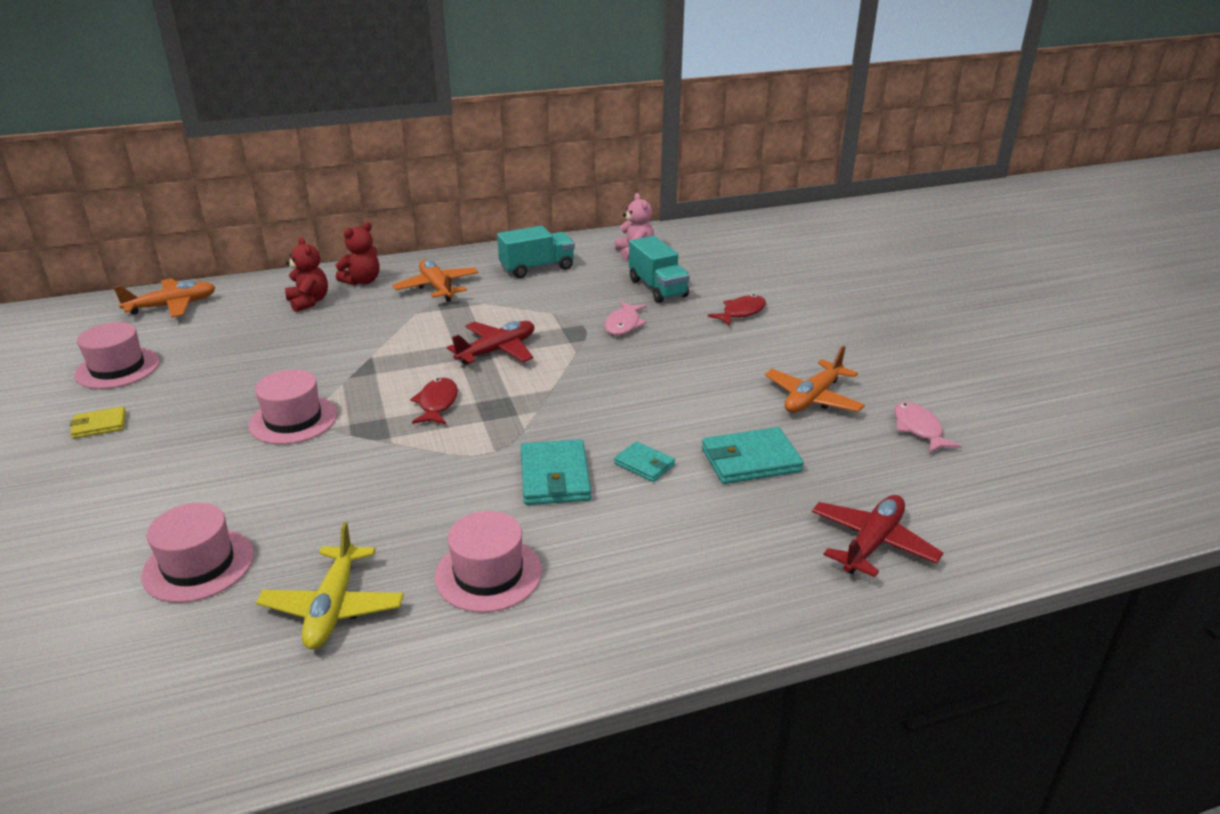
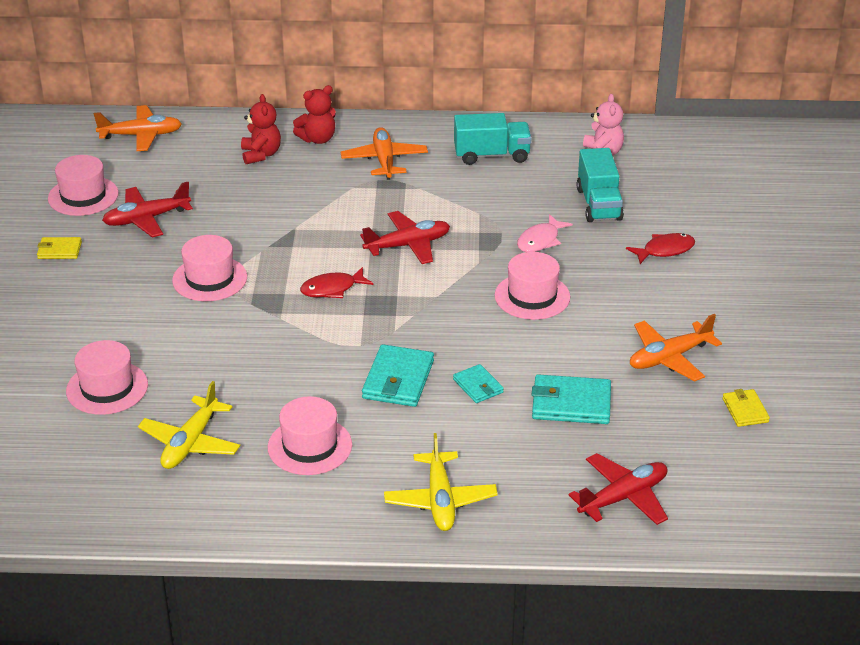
camera: 20 degrees right, 5 degrees up
(199, 377) = (146, 219): none -> red plane
(437, 403) = (332, 289): red fish -> red fish turned 135 degrees counterclockwise
(646, 371) = (532, 296): none -> pink hat
(677, 599) = (440, 500): none -> yellow plane
(918, 429) = (745, 410): pink fish -> yellow wallet

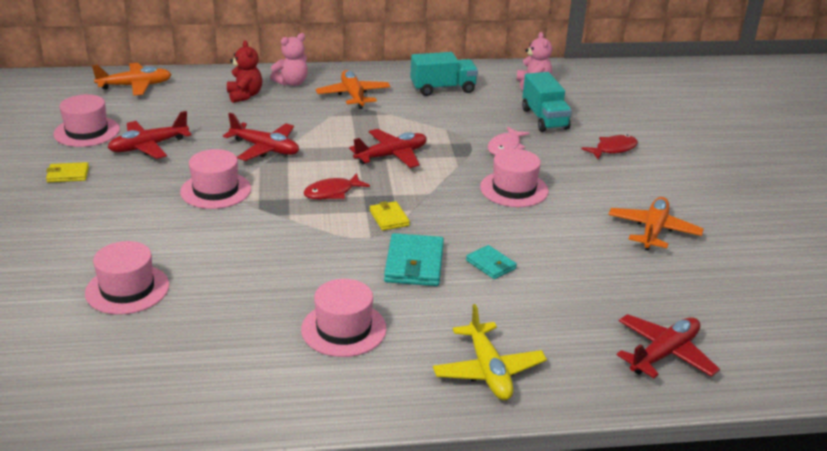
camera: 10 degrees left, 5 degrees down
(190, 443) = (221, 335): yellow plane -> none
(271, 228) = (265, 149): none -> red plane
(317, 139) = (292, 83): red teddy bear -> pink teddy bear
(571, 403) = (581, 274): turquoise wallet -> none
(669, 358) = (653, 230): orange plane -> orange plane turned 150 degrees clockwise
(745, 410) = (739, 269): yellow wallet -> yellow wallet (389, 218)

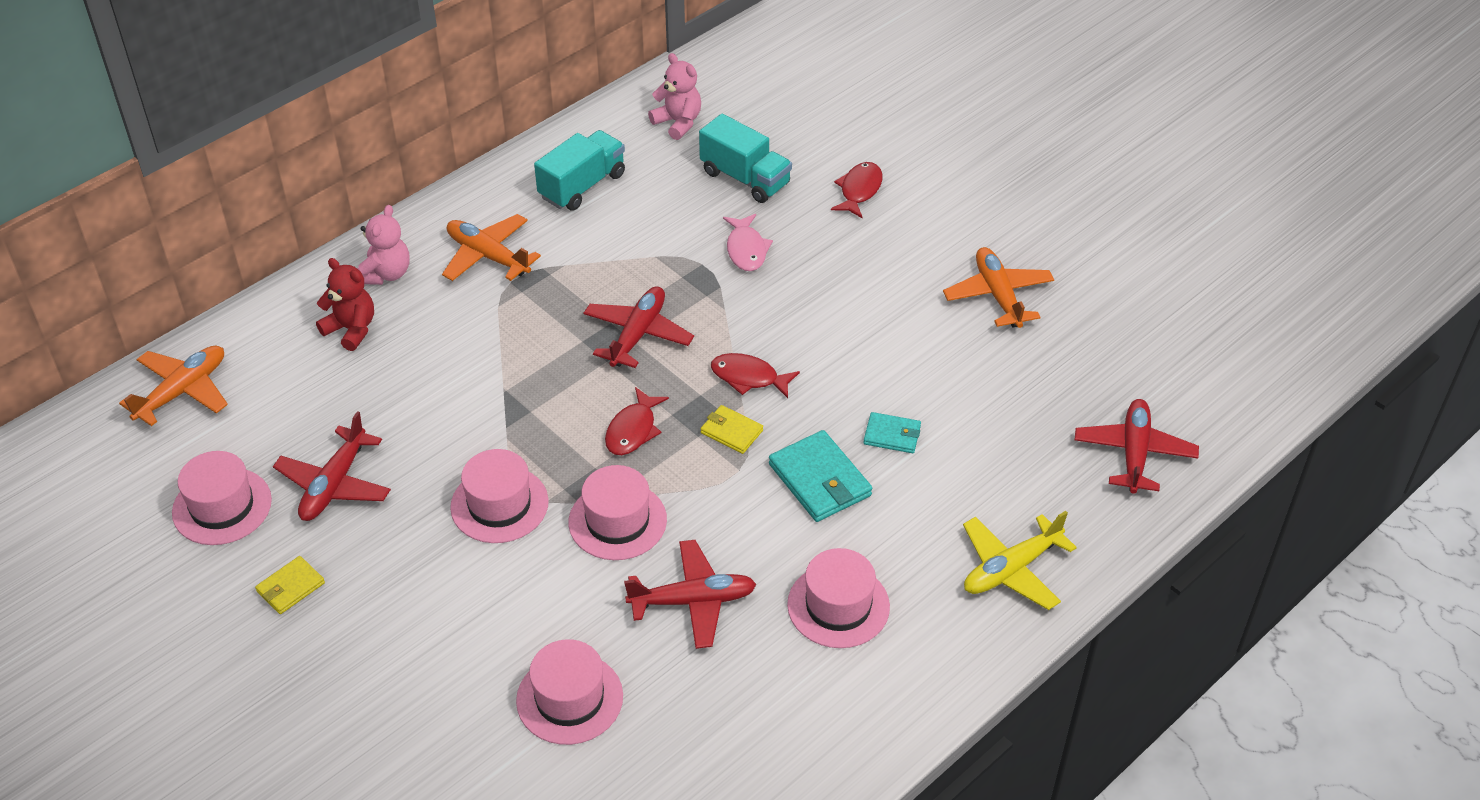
camera: 35 degrees left, 15 degrees up
(265, 149) = (481, 406): red plane -> red plane (693, 601)
(432, 200) = (748, 377): none -> red fish
(488, 371) = (1011, 569): yellow plane -> yellow plane turned 105 degrees clockwise
(514, 189) = (815, 312): pink hat -> pink hat (617, 521)

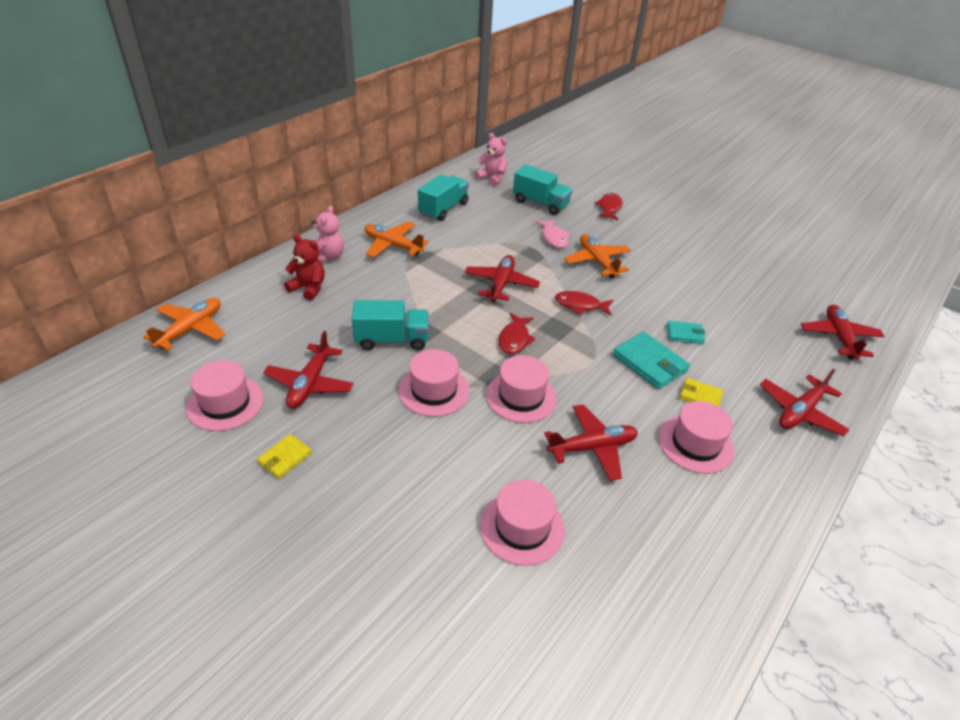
camera: 10 degrees left, 5 degrees down
(457, 422) = (392, 340): none -> turquoise truck
(731, 431) = (580, 337): yellow wallet -> yellow wallet (700, 396)
(998, 295) = (713, 256): orange plane -> orange plane (597, 261)
(1011, 569) = (800, 412): yellow plane -> red plane

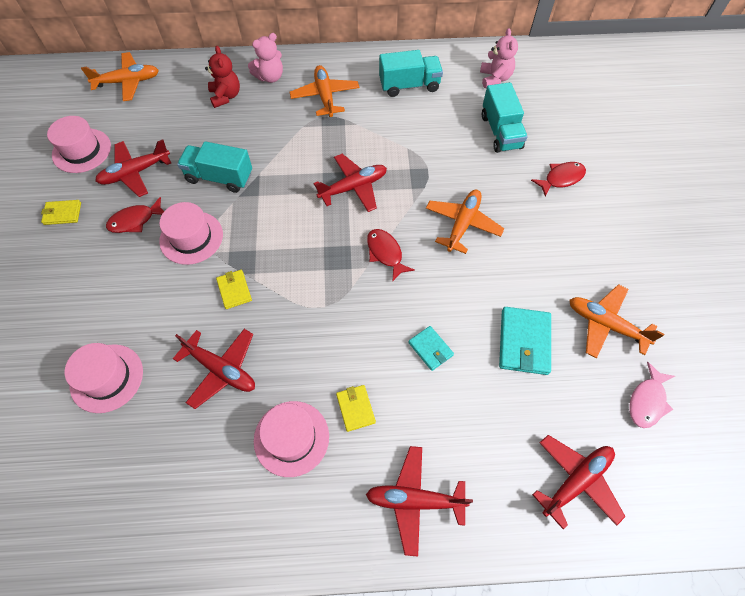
camera: 50 degrees right, 20 degrees up
(392, 340) = (219, 177): turquoise truck -> turquoise truck turned 150 degrees clockwise
(514, 339) = (295, 242): red fish -> red fish (135, 220)
(521, 396) = (234, 290): pink hat -> yellow wallet
(554, 238) = (460, 175): pink fish -> pink fish (647, 401)
(649, 363) = (361, 347): turquoise wallet -> turquoise wallet (524, 342)
(737, 260) = (605, 324): none -> orange plane

